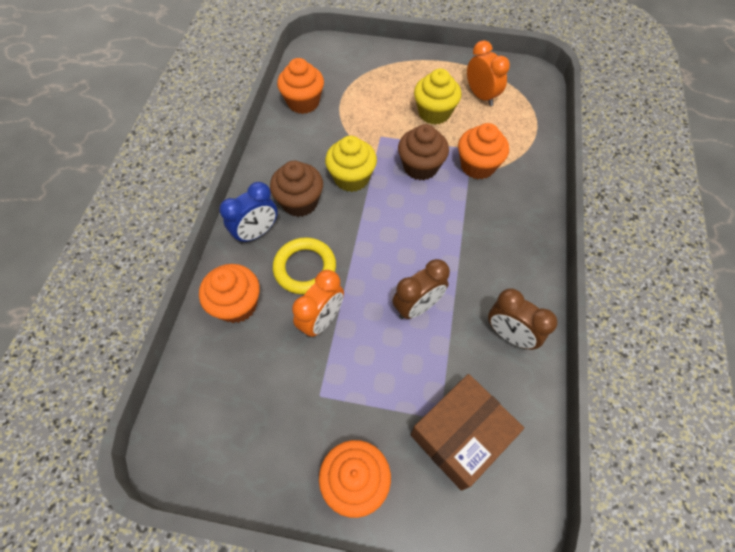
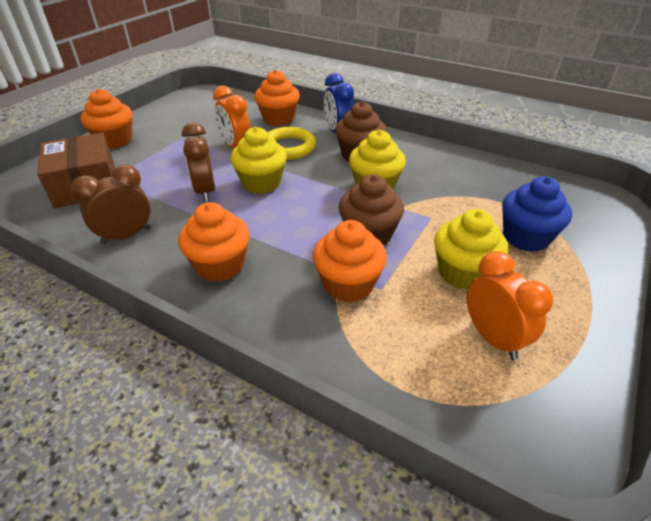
camera: 110 degrees right, 20 degrees down
(303, 102) = (500, 177): orange cupcake -> orange cupcake (220, 265)
(380, 86) = (525, 237): none -> blue cupcake
(383, 265) = (261, 183): none -> yellow cupcake
(481, 96) = (493, 338): orange clock -> orange clock turned 105 degrees counterclockwise

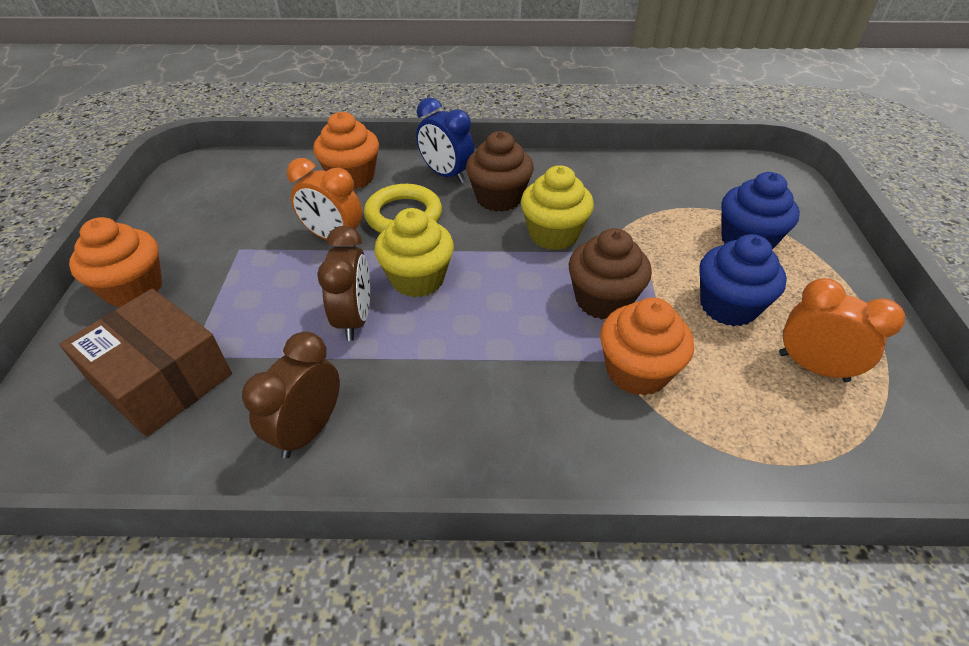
camera: 30 degrees left, 5 degrees up
(205, 191) = (355, 319): brown clock -> brown clock turned 135 degrees counterclockwise
(220, 265) = (475, 414): orange cupcake -> none
(462, 273) = (728, 306): yellow cupcake -> blue cupcake

